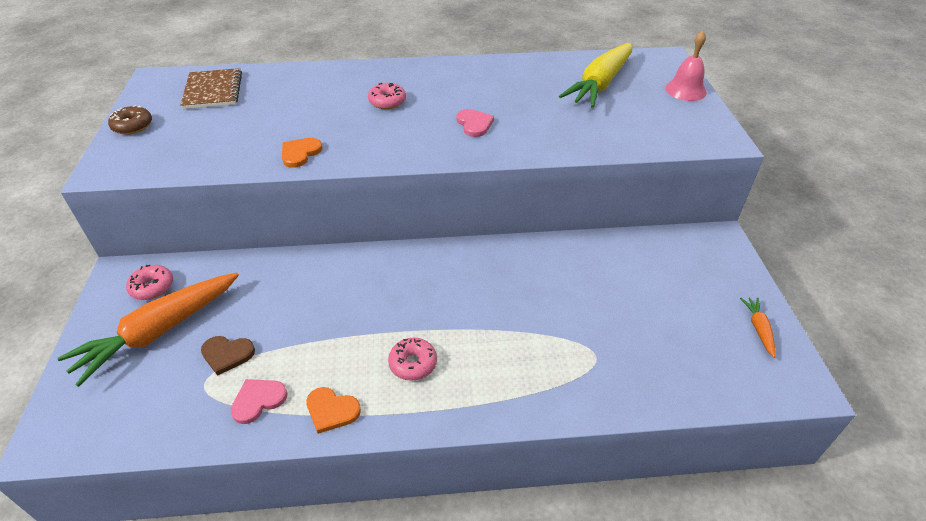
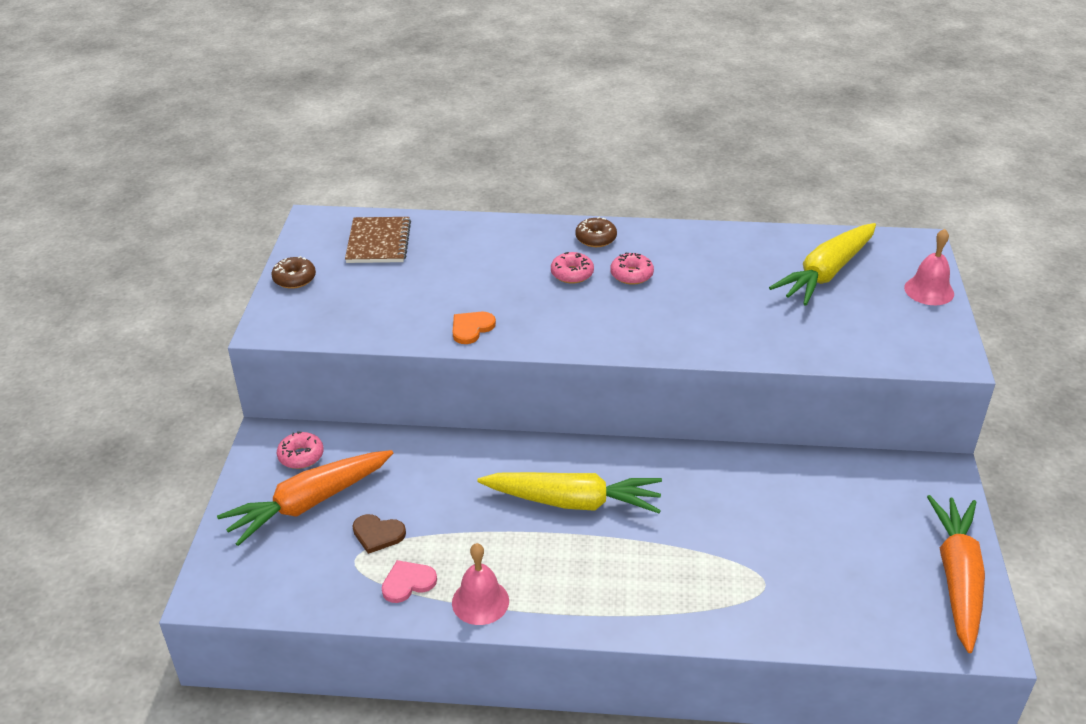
camera: 10 degrees right, 5 degrees down
(331, 410) = (480, 601): orange heart -> pink bell
(404, 73) = (596, 238): none -> brown donut
(411, 300) = (574, 501): none -> yellow carrot
(413, 363) = (567, 567): pink donut -> pink donut (631, 275)
(474, 124) = (667, 311): pink heart -> none
(758, 329) = (957, 578): orange carrot -> orange carrot, size x2.33

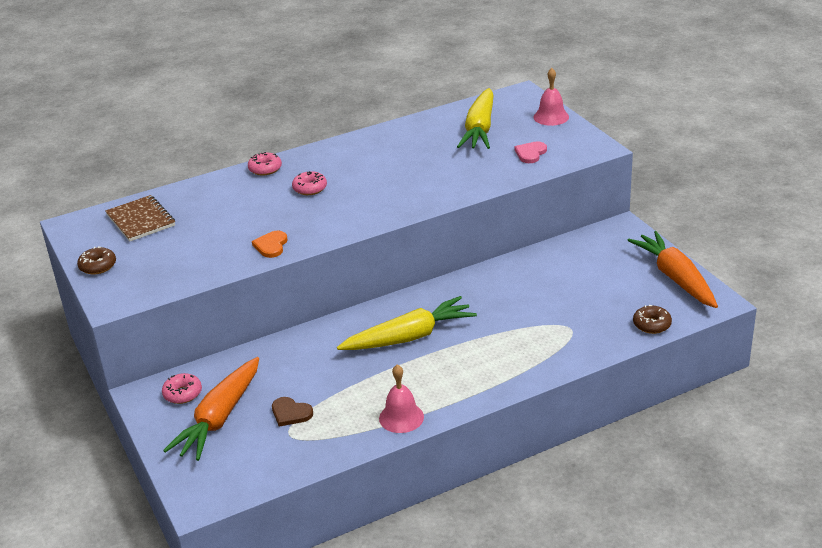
camera: 30 degrees left, 5 degrees down
(378, 534) = (290, 413): brown heart -> brown heart turned 45 degrees clockwise
(408, 582) = (341, 430): pink heart -> pink heart (530, 153)
(596, 238) = (305, 162): brown donut -> brown donut (651, 325)
(631, 275) = (352, 174): pink donut -> pink donut (265, 169)

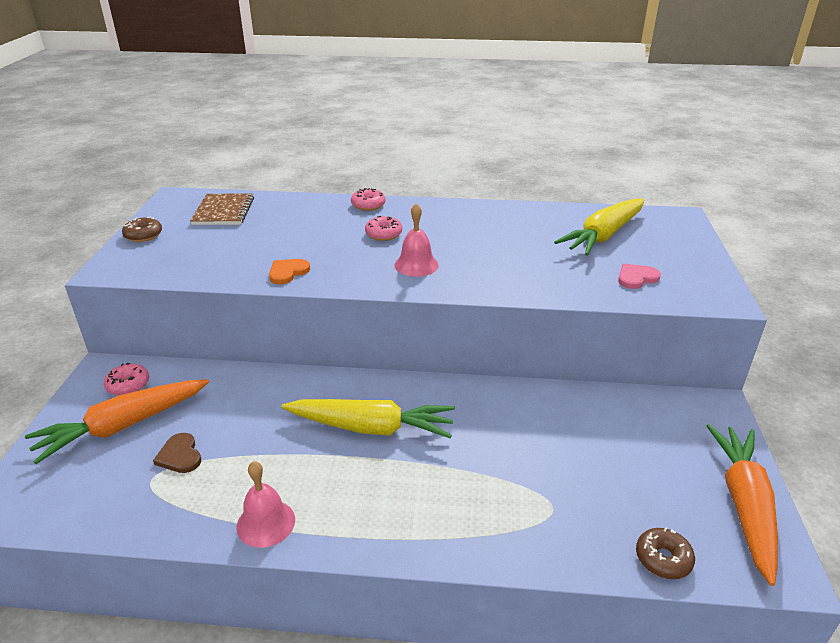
camera: 30 degrees right, 0 degrees up
(551, 117) = (694, 249): pink bell -> pink bell (416, 265)

